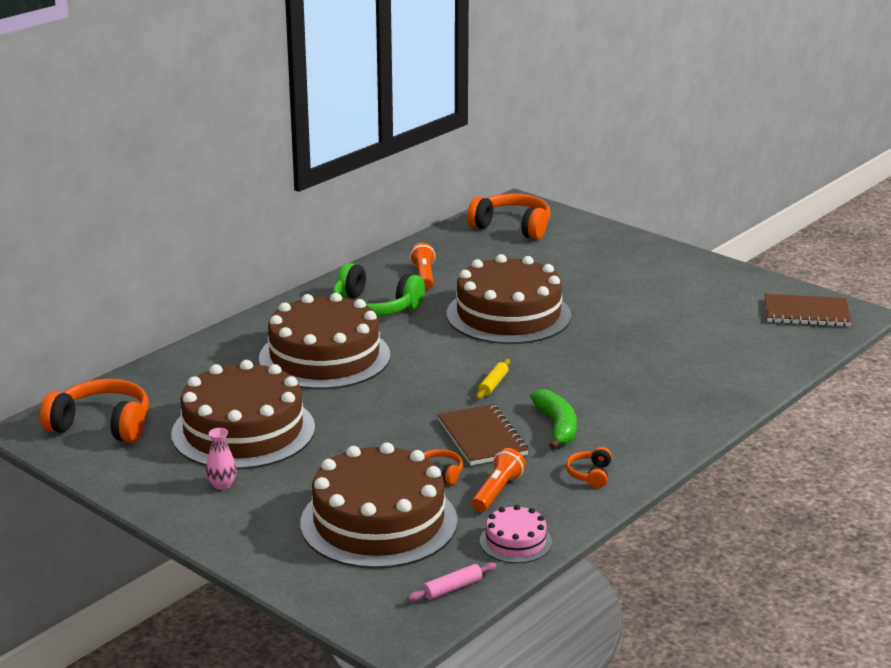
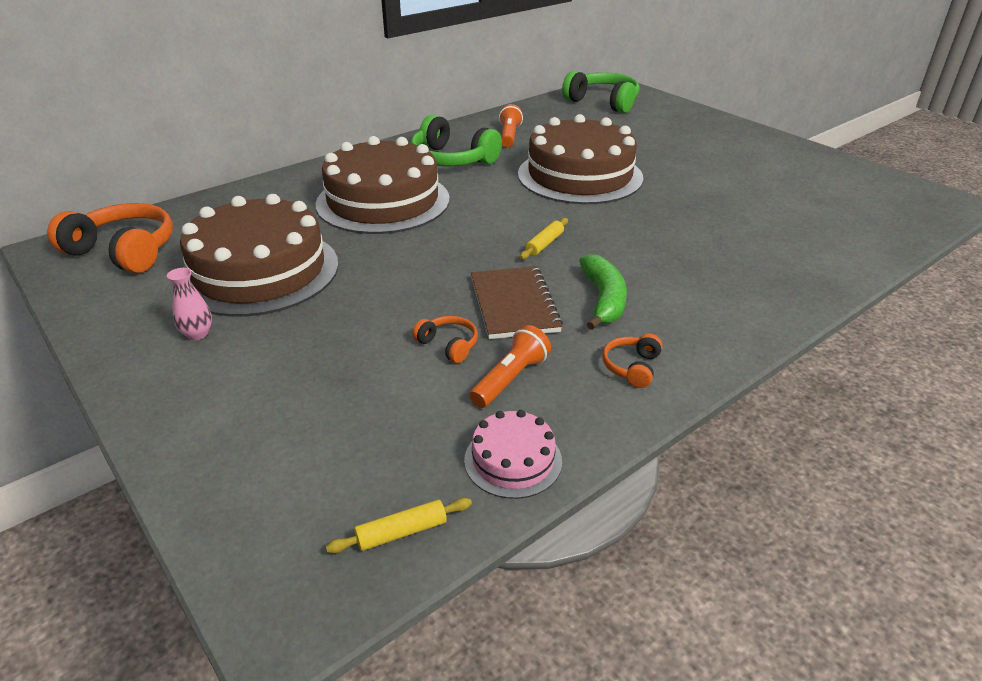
camera: 10 degrees right, 10 degrees up
(379, 522) = (349, 406): brown cake -> none
(452, 588) = (402, 532): pink rolling pin -> yellow rolling pin
(512, 227) = (603, 102): orange headphones -> green headphones
(806, 313) = (895, 197): brown notebook -> none

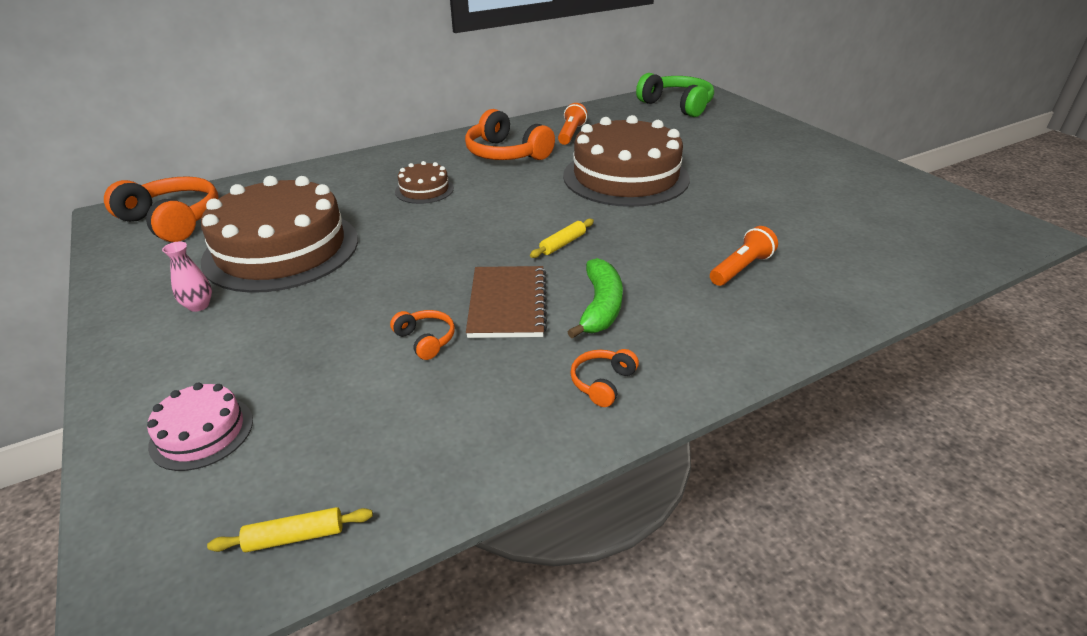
camera: 10 degrees right, 0 degrees up
(383, 201) = (424, 190): brown cake -> brown cake, size x0.45
(452, 160) = (506, 154): green headphones -> orange headphones
(510, 379) = (472, 382): orange flashlight -> orange flashlight (741, 268)
(513, 460) = (439, 471): pink cake -> pink cake (202, 432)

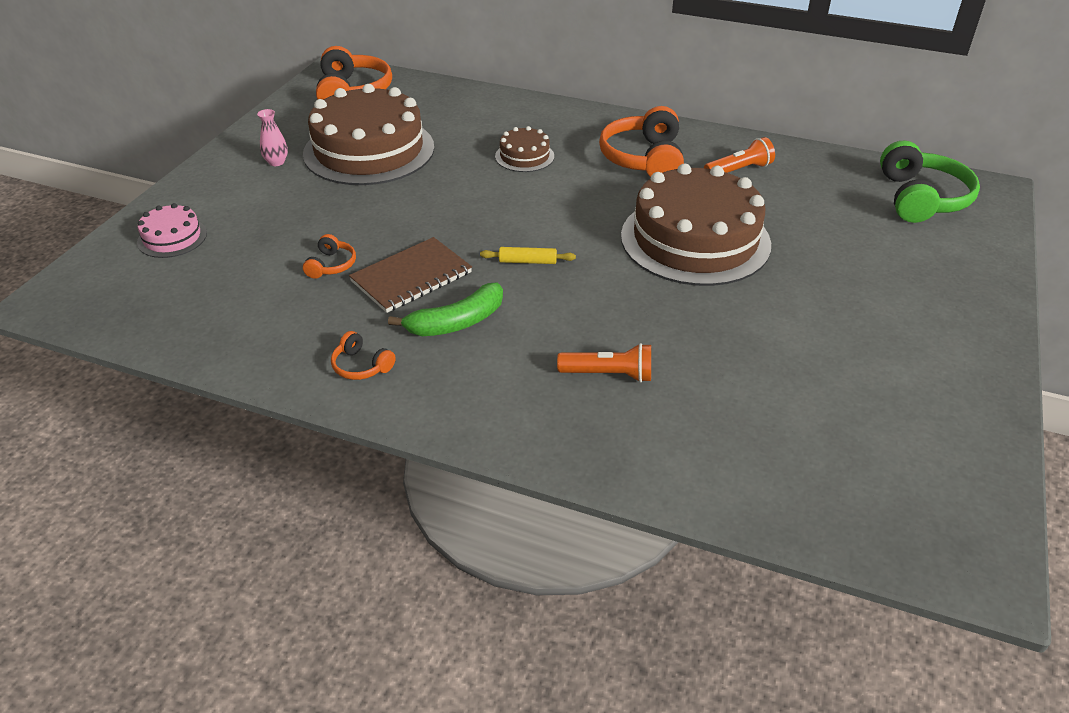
camera: 50 degrees right, 5 degrees up
(295, 537) = (124, 317): yellow rolling pin -> none
(602, 383) = (361, 366): orange headphones -> orange headphones turned 135 degrees counterclockwise

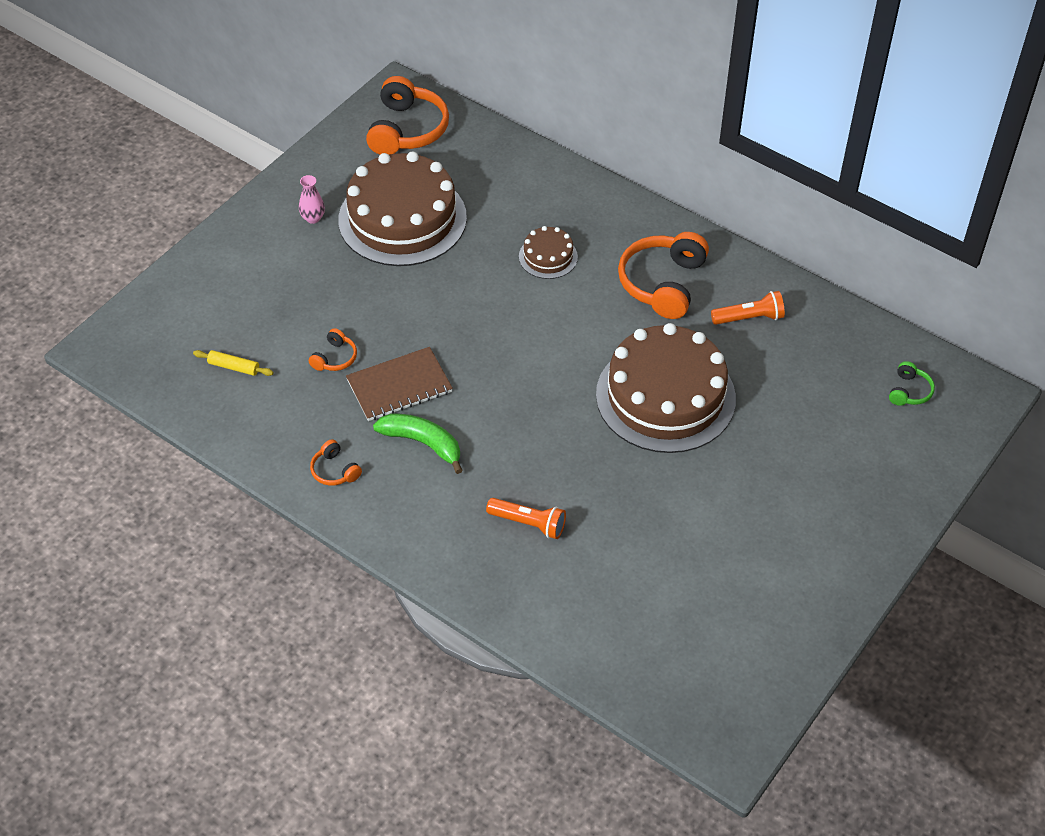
camera: 15 degrees right, 10 degrees up
(172, 237) = (206, 297): pink cake -> none
(456, 322) = (423, 443): green banana -> green banana turned 135 degrees counterclockwise
(527, 261) = (505, 390): yellow rolling pin -> yellow rolling pin (234, 367)
(921, 198) = (909, 391): green headphones -> green headphones, size x0.48

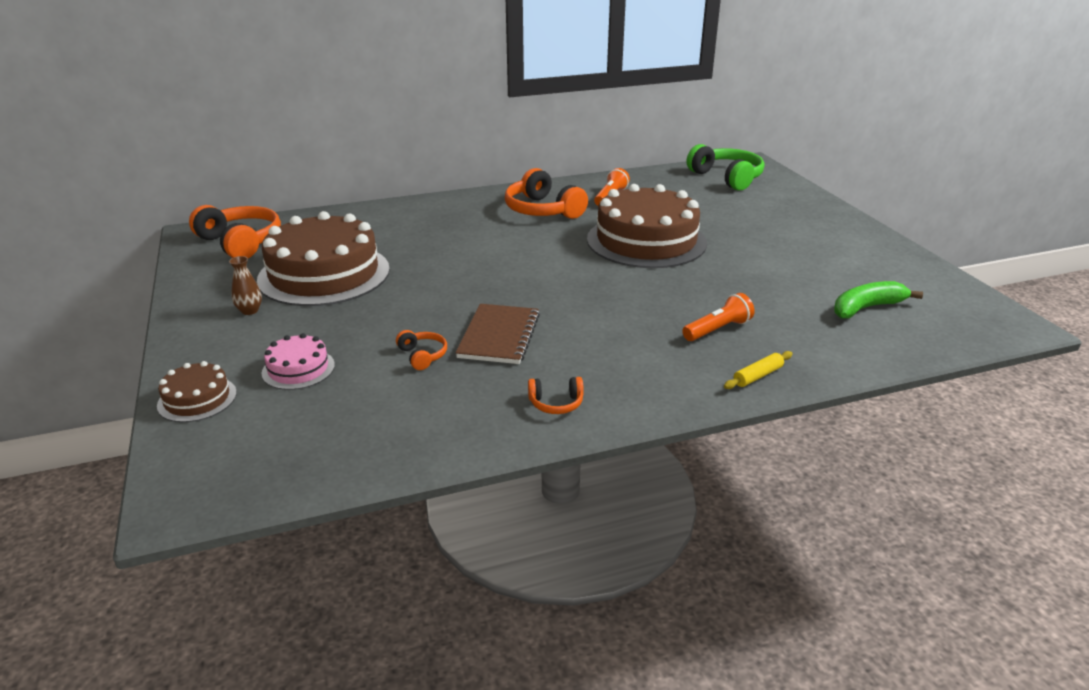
camera: 55 degrees left, 20 degrees down
(234, 367) = (350, 416): yellow rolling pin -> yellow rolling pin (757, 376)
(264, 301) = (298, 369): none -> pink cake
(313, 218) = (250, 311): pink vase -> brown vase
(423, 443) = (577, 347): green banana -> green banana (867, 308)
(548, 257) = (458, 236): brown cake -> brown cake (197, 399)
(909, 391) = (727, 178): green headphones -> green headphones, size x2.09

